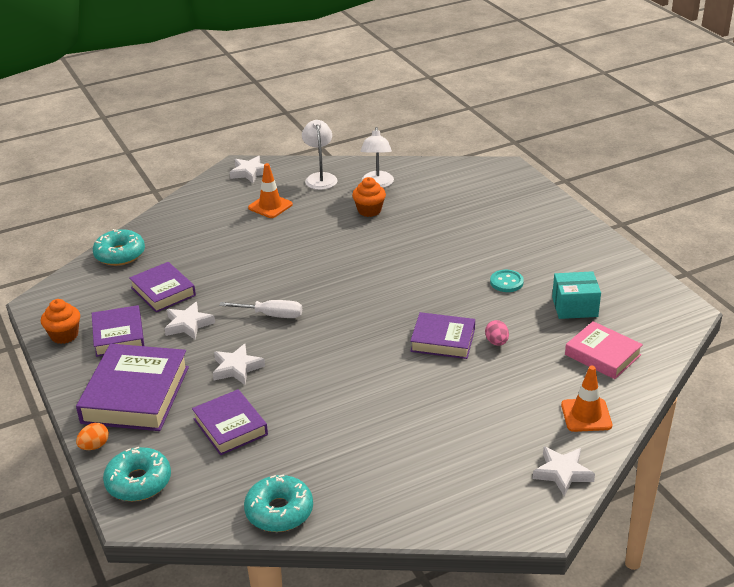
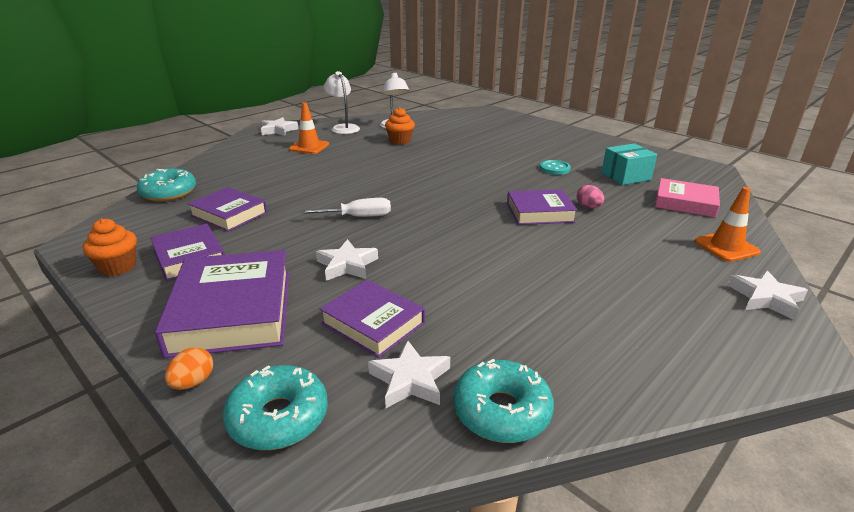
camera: 20 degrees left, 5 degrees down
(188, 324) = (270, 236): white star -> white star (410, 380)

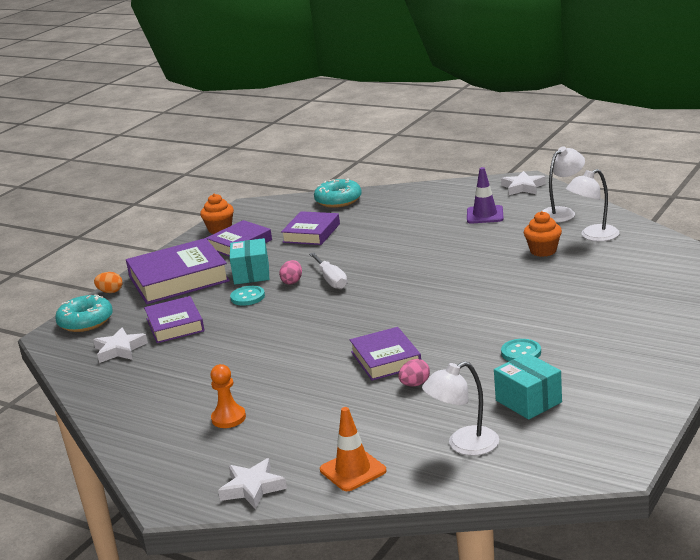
camera: 80 degrees right, 5 degrees down
(287, 257) = (251, 274): none -> turquoise box
(309, 147) = (485, 215): orange traffic cone -> purple traffic cone
(337, 236) = (292, 281): none -> pink egg
(347, 265) = (247, 297): white star -> turquoise button
(373, 323) = (175, 325): purple book -> purple book turned 45 degrees counterclockwise
(501, 411) = (95, 382): turquoise donut -> none
(628, 301) = (228, 418): none -> orange pawn
(685, 203) = (464, 445): pink book -> white lamp

